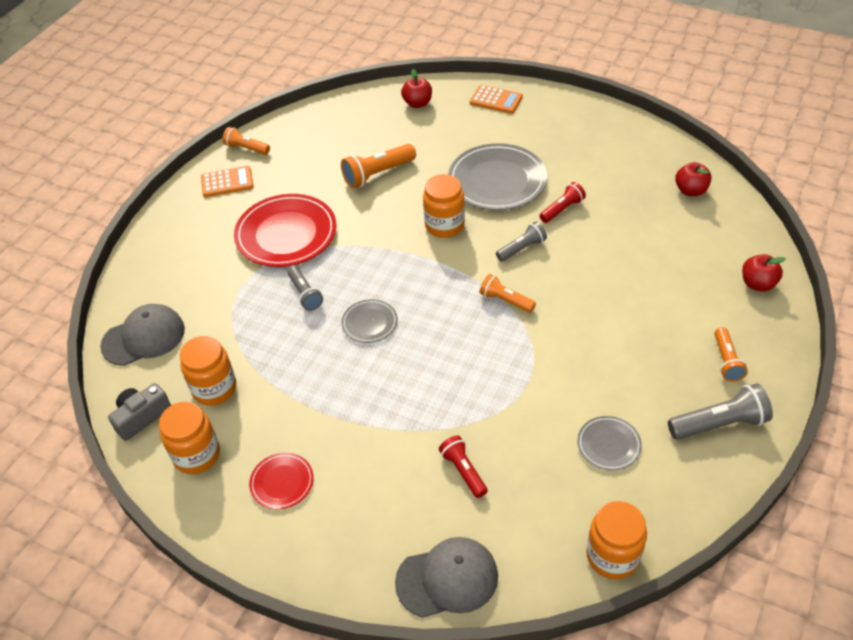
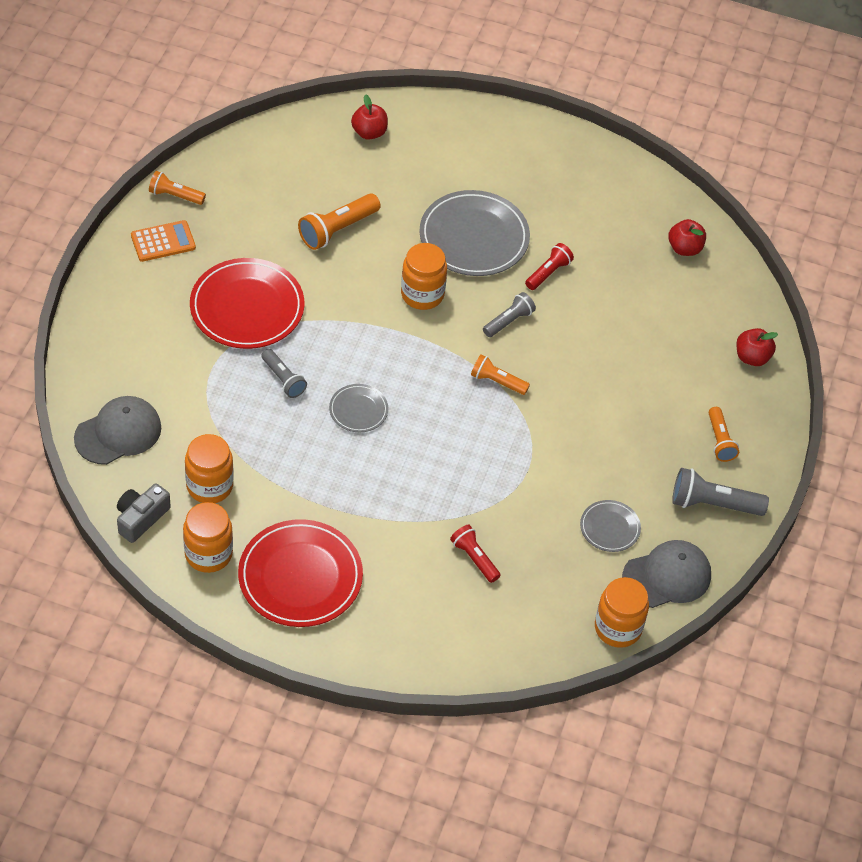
camera: 15 degrees left, 5 degrees up
(282, 482) = (300, 576): red plate -> red plate, size x1.99
(447, 579) = (471, 655): grey cap -> grey cap (667, 576)
(496, 100) = (461, 128): orange calculator -> none
(719, 424) = (713, 504): grey flashlight -> grey flashlight turned 150 degrees counterclockwise

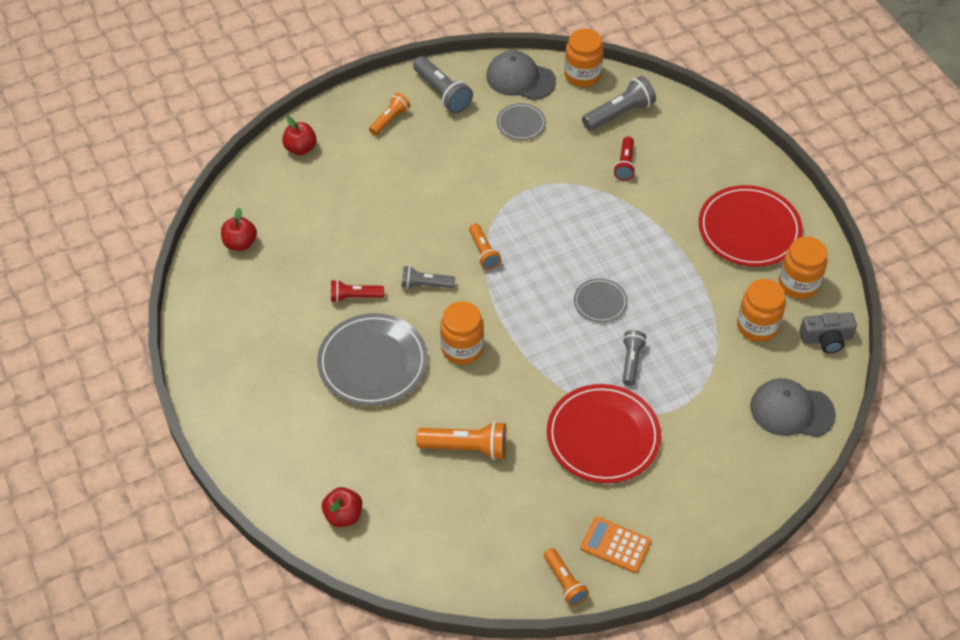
camera: 130 degrees left, 0 degrees up
(537, 611) = (619, 113): none -> grey flashlight

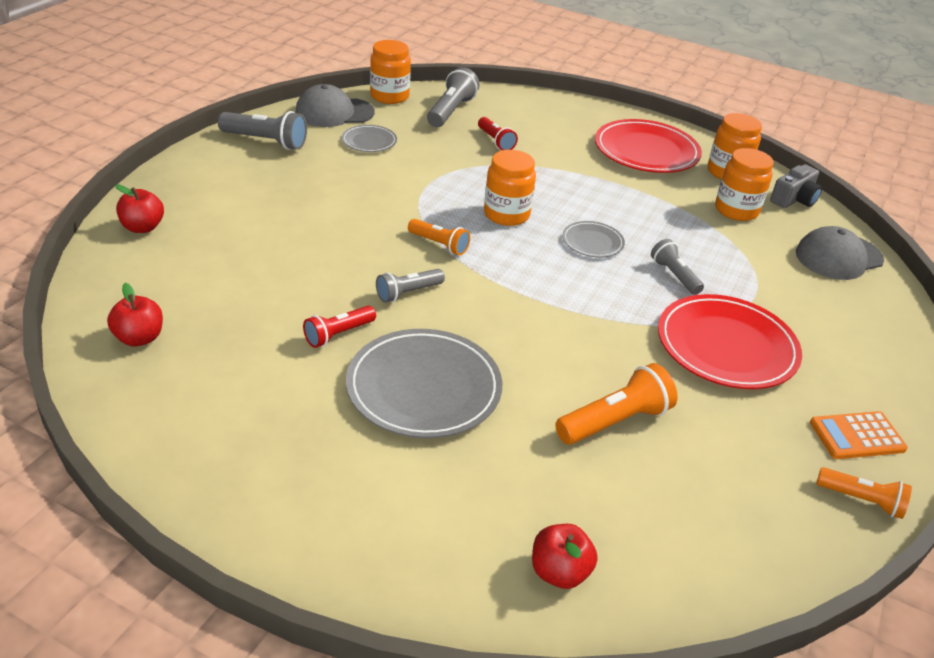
camera: 40 degrees left, 15 degrees down
(390, 120) = (229, 175): orange flashlight -> none
(462, 348) = (507, 332): orange jar -> orange jar (506, 214)

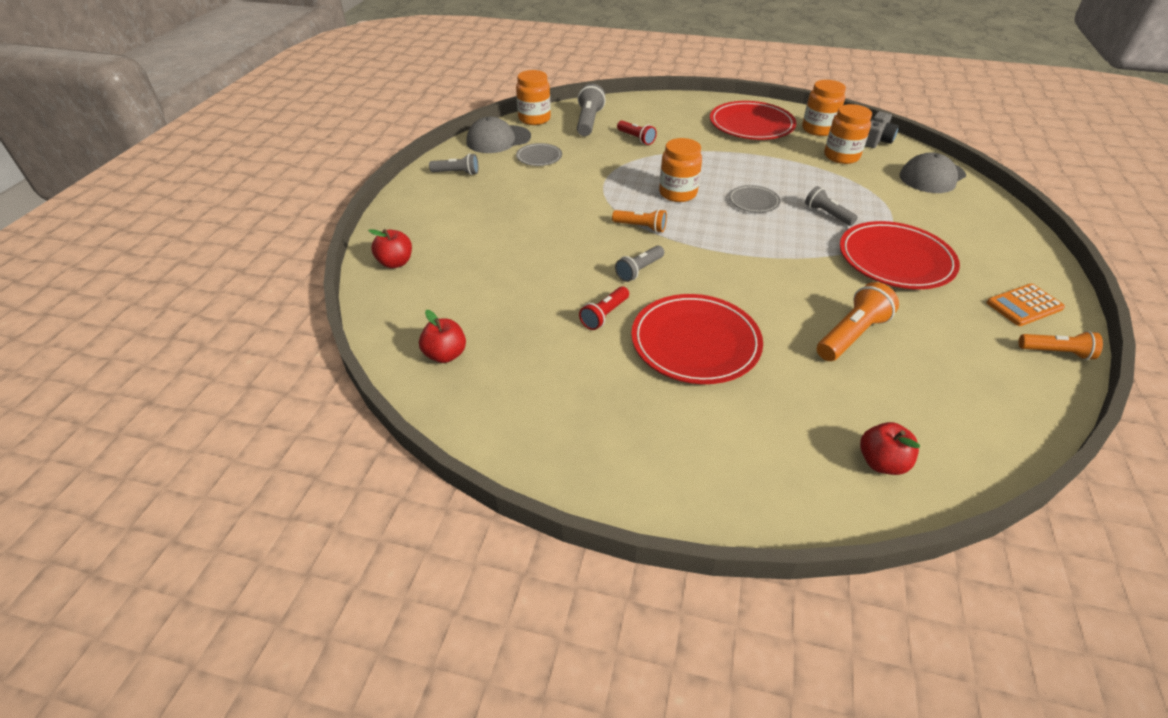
camera: 10 degrees left, 5 degrees up
(266, 141) = (457, 173): grey flashlight -> grey flashlight, size x0.65
(424, 387) = (695, 342): grey plate -> red plate

